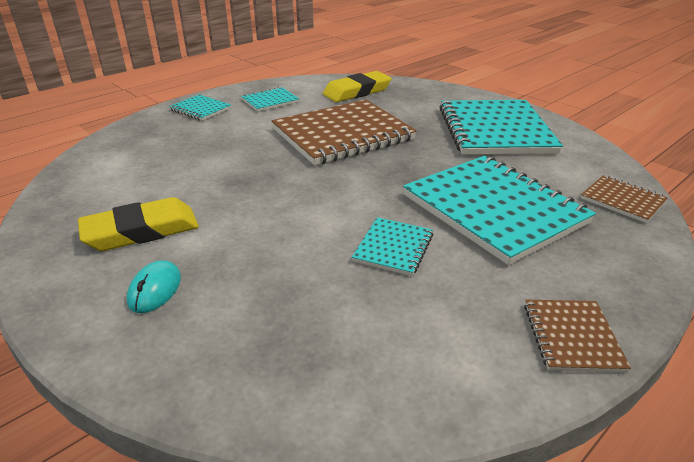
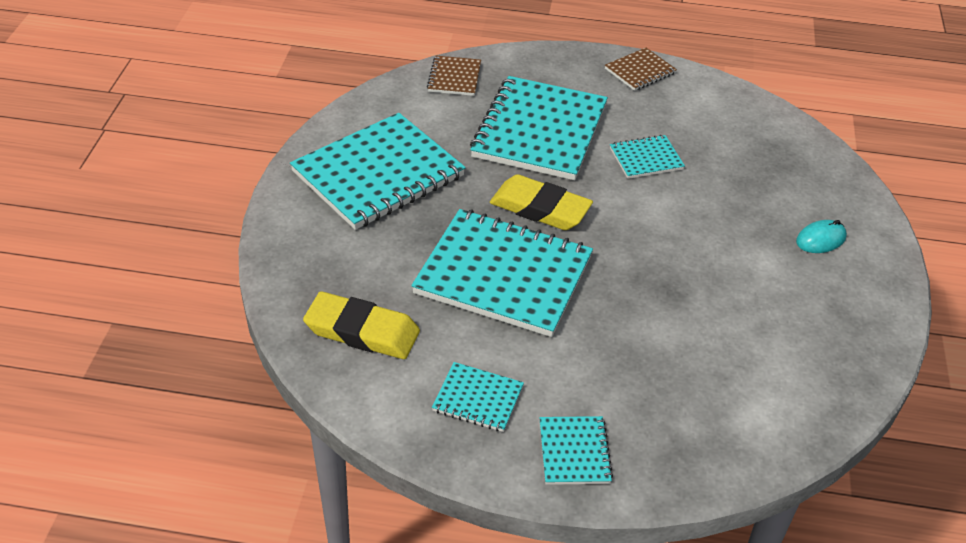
camera: 130 degrees left, 10 degrees up
(141, 231) = (795, 296): yellow eraser -> yellow eraser (540, 208)
(342, 134) = (503, 275): brown notebook -> turquoise notebook

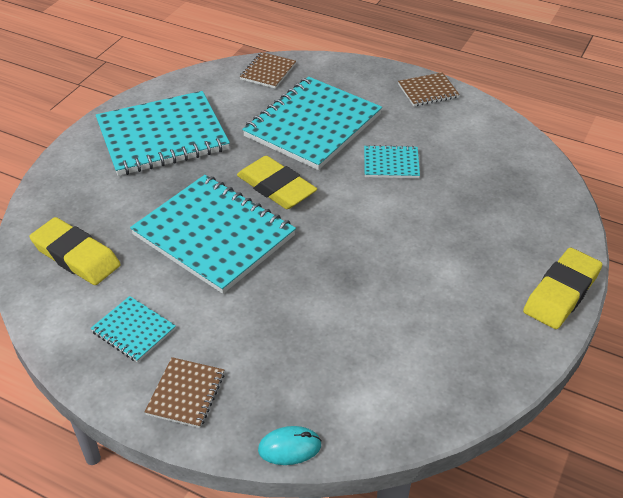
camera: 20 degrees right, 0 degrees up
(574, 452) = (185, 394): turquoise notebook -> brown notebook
(820, 239) = (511, 262): turquoise mouse -> turquoise mouse (289, 447)
(883, 260) = (561, 293): none -> yellow eraser

